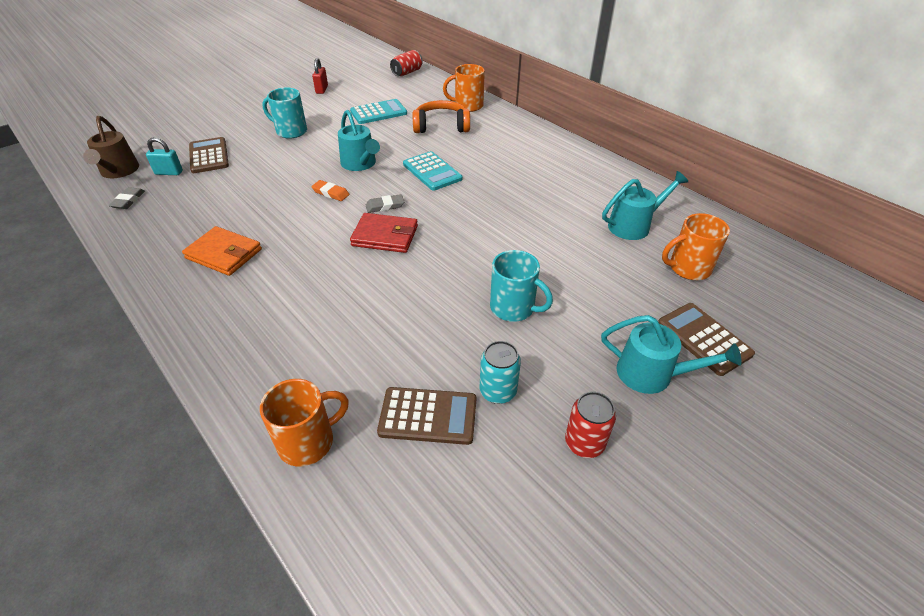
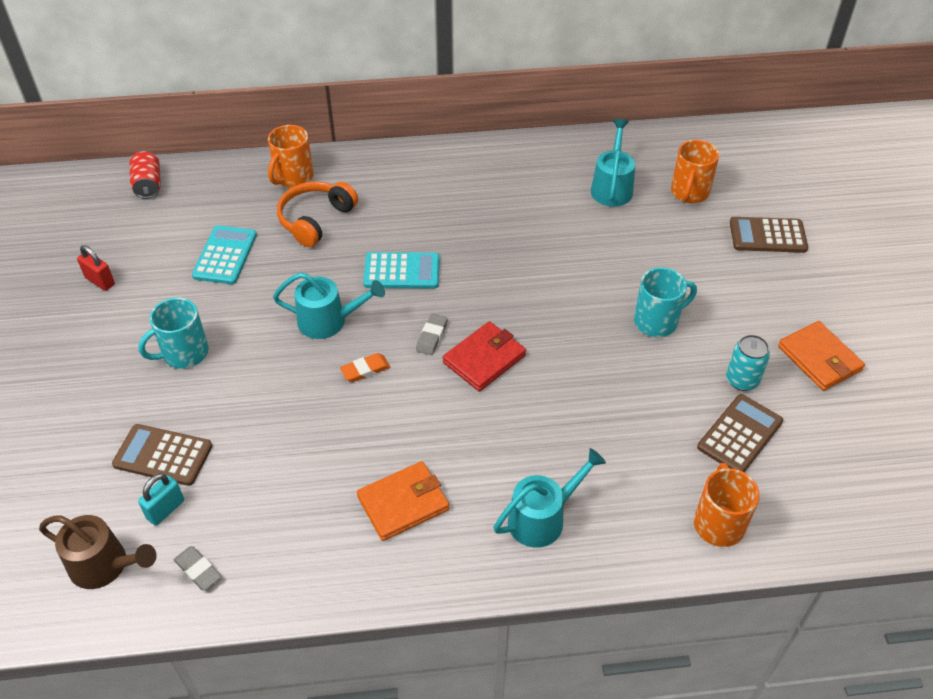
camera: 55 degrees left, 5 degrees up
(584, 443) = (819, 358): red can -> orange wallet
(652, 374) = (782, 285): turquoise watering can -> turquoise watering can (542, 518)

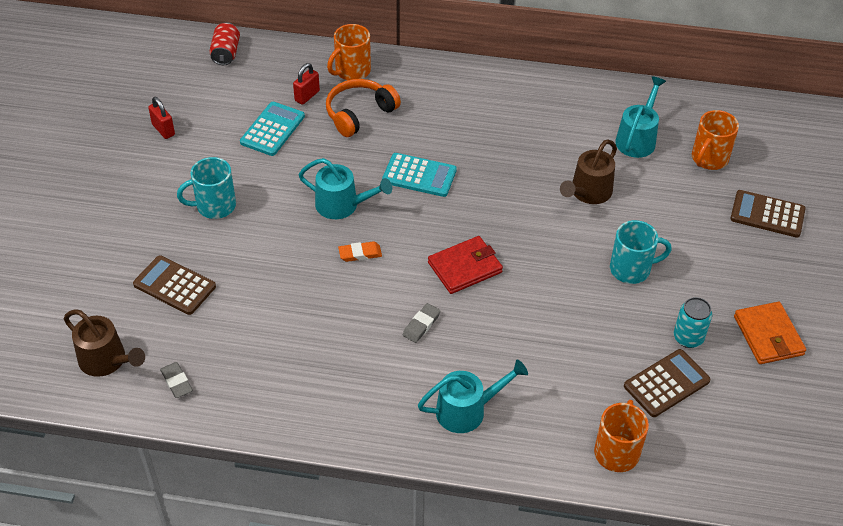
camera: 15 degrees right, 0 degrees up
(165, 509) = (165, 329): turquoise padlock -> none
(252, 212) = (307, 96): none -> red padlock
(403, 503) = (355, 370): orange wallet -> none
(432, 336) = (426, 238): grey eraser -> grey eraser (421, 325)
(583, 252) = (588, 193): none -> brown watering can

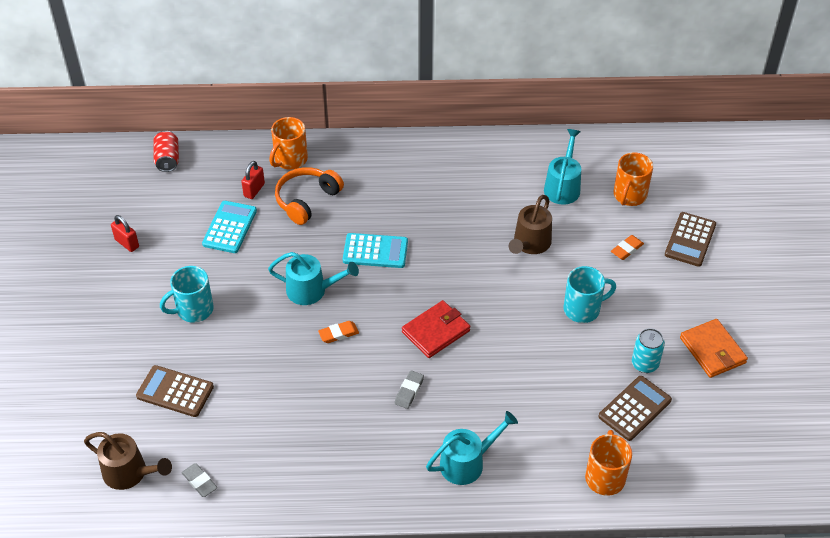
camera: 10 degrees left, 0 degrees up
(694, 214) = (627, 249): none -> orange eraser
(767, 214) = (690, 240): brown calculator -> brown calculator turned 75 degrees counterclockwise

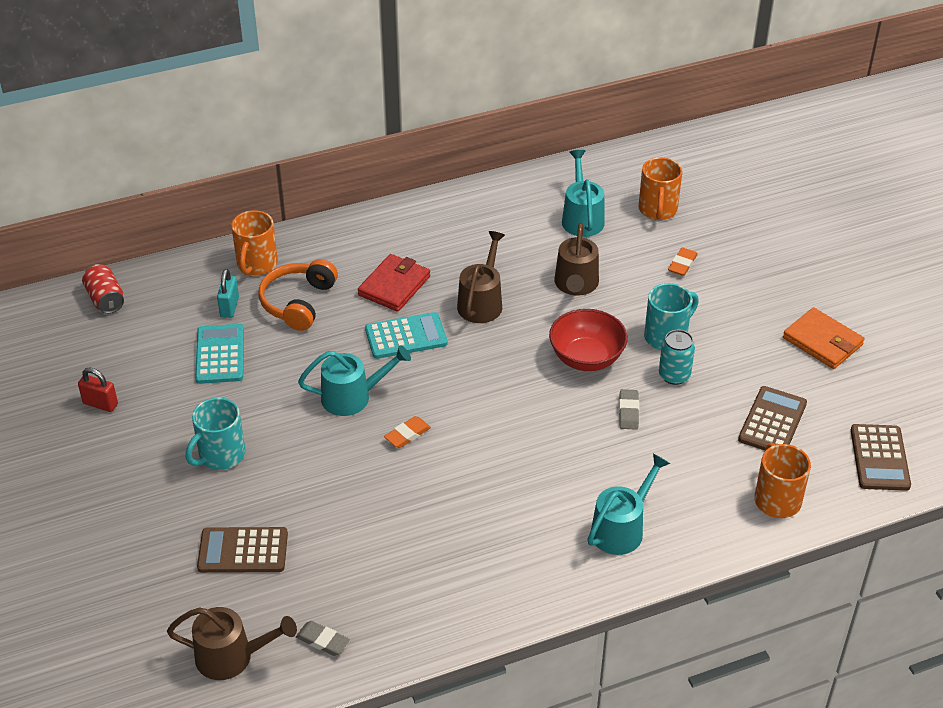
camera: 20 degrees left, 5 degrees down
(254, 190) = (229, 307): red padlock -> turquoise padlock
(409, 391) = (519, 473): grey eraser -> grey eraser (628, 412)
(436, 331) = (517, 402): red wallet -> red wallet (394, 286)
(447, 238) = (481, 302): none -> brown watering can
(508, 309) = (586, 358): none -> red bowl
(645, 364) = (760, 374): turquoise can -> turquoise can (674, 375)
(690, 240) = (743, 238): brown calculator -> brown calculator (879, 458)

